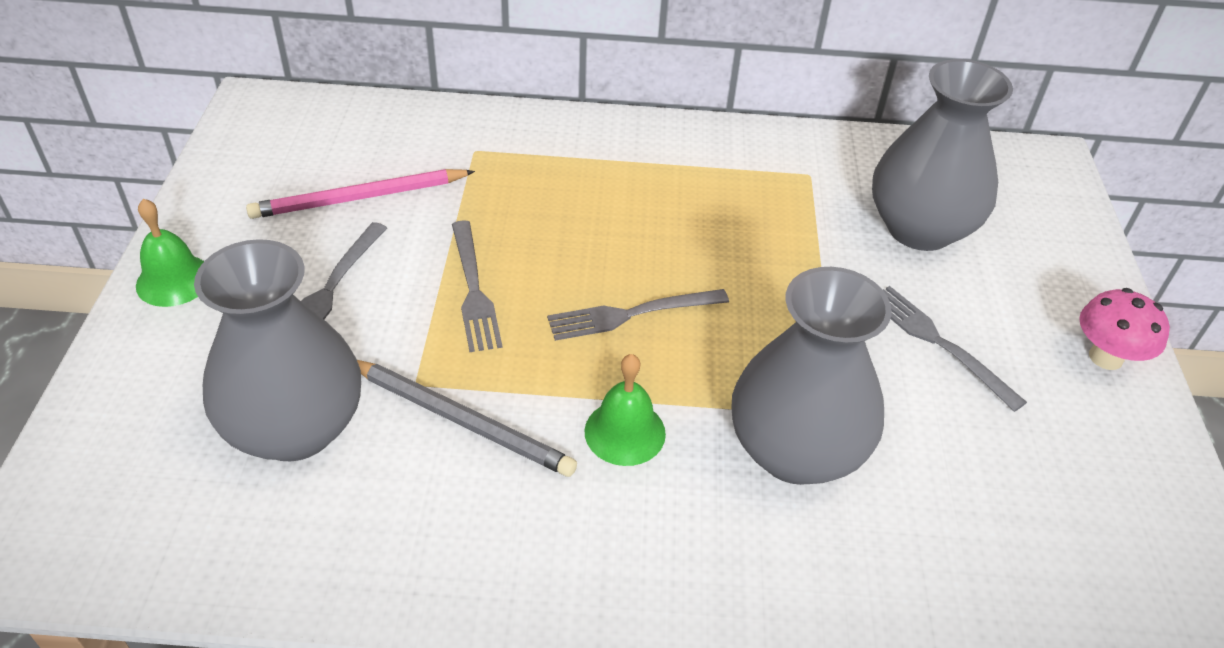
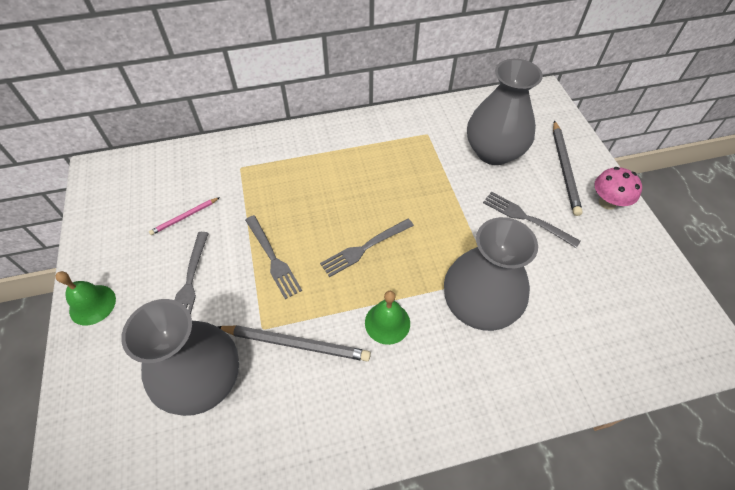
camera: 15 degrees left, 10 degrees up
(359, 198) = (184, 217): pink pencil -> pink pencil, size x0.56
(1043, 285) = (564, 169): none -> grey pencil

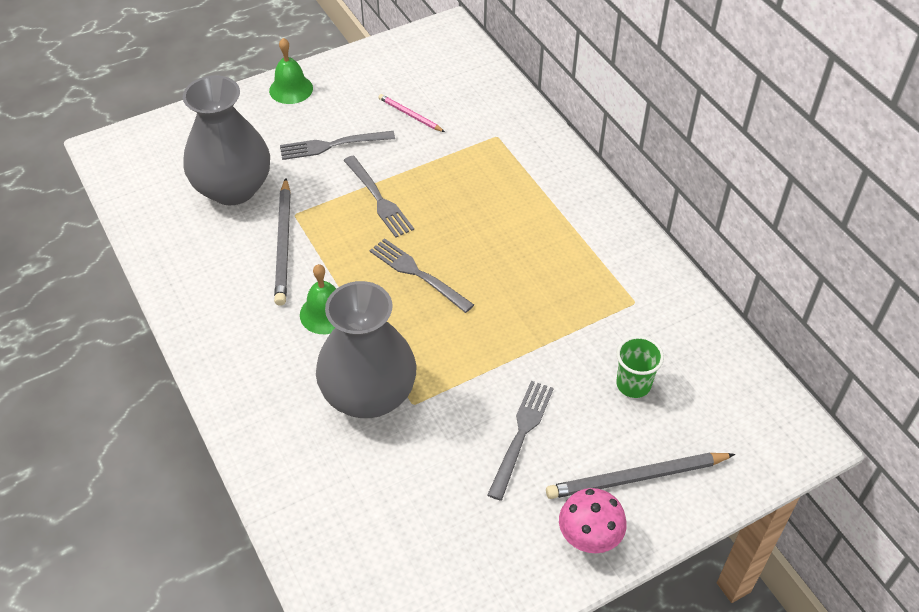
camera: 75 degrees right, 5 degrees down
(273, 259) = (379, 199): grey fork -> grey fork turned 75 degrees counterclockwise
(494, 152) = (633, 384): grey vase -> green cup

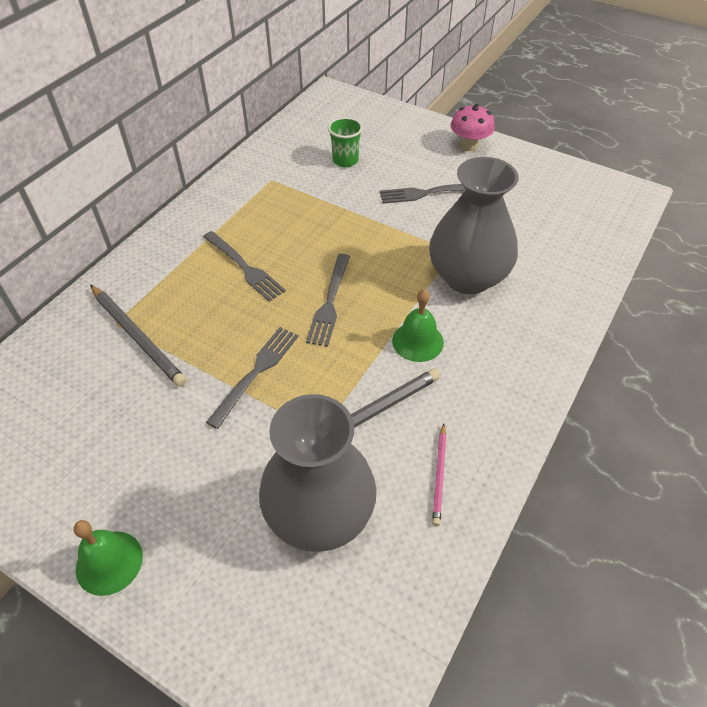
camera: 120 degrees left, 0 degrees up
(332, 145) = (197, 455): grey fork -> grey fork (245, 268)
(410, 115) = (111, 408): pink pencil -> pink pencil (439, 475)
(636, 478) = (413, 140): grey pencil -> grey pencil (138, 337)

